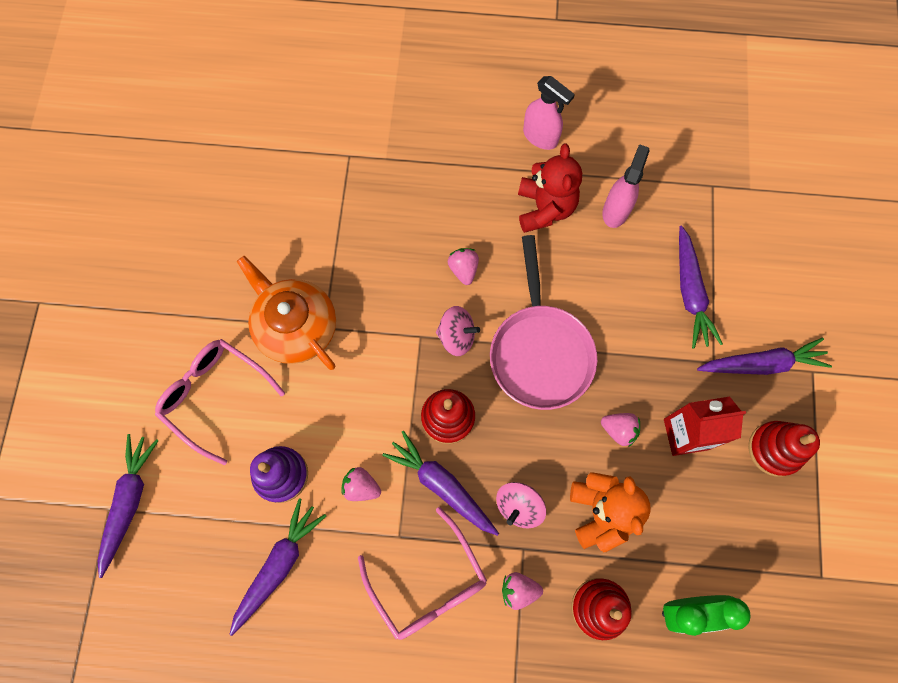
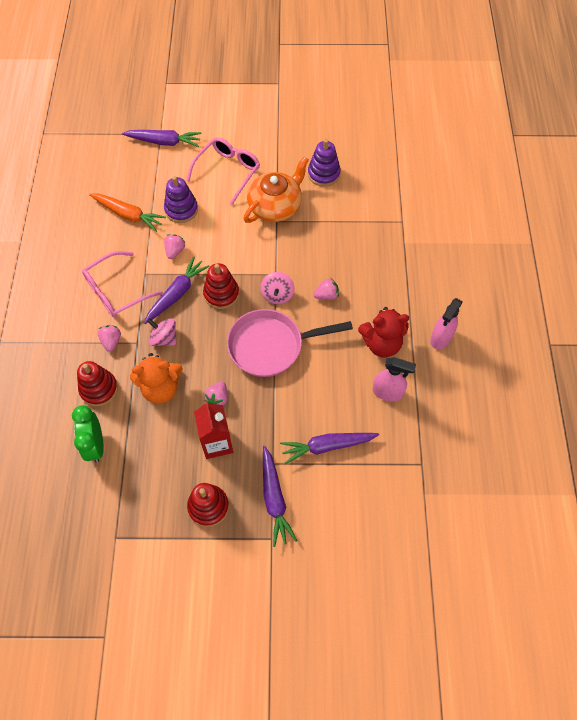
camera: 85 degrees right, 10 degrees down
(245, 251) = (323, 174): none -> purple stacking toy
(279, 565) = (128, 215): purple carrot -> orange carrot

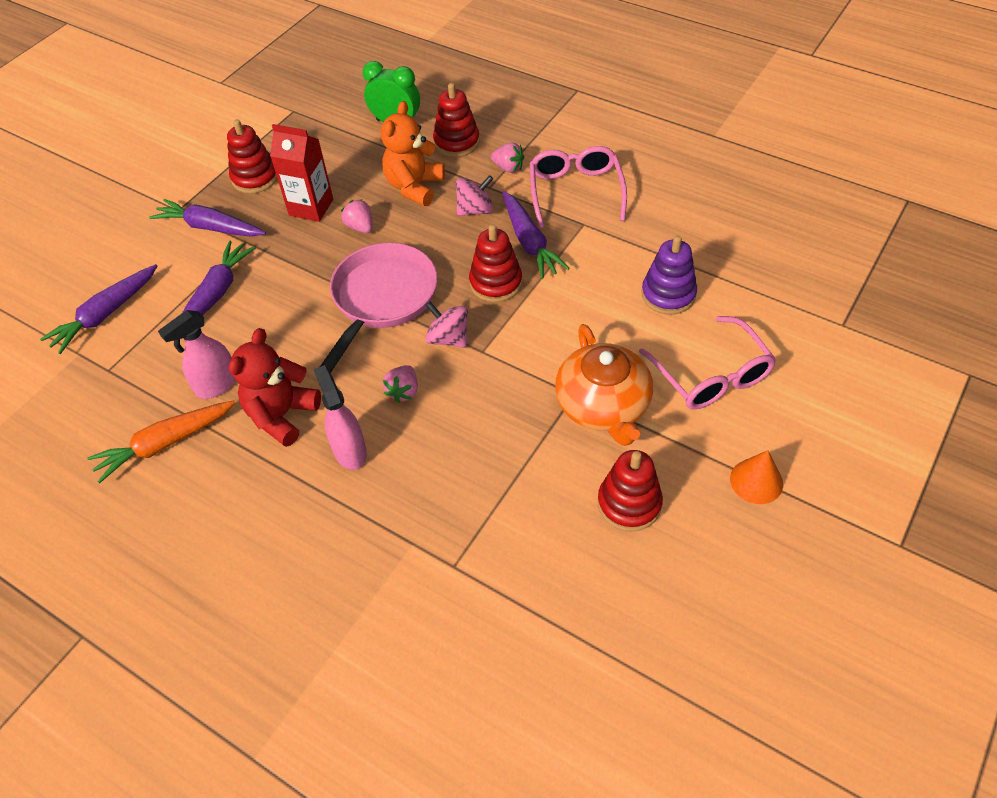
camera: 125 degrees right, 10 degrees down
(128, 215) = (694, 239): orange carrot -> orange carrot (165, 444)
(164, 142) = (821, 323): purple carrot -> purple carrot (105, 315)
(175, 251) = (599, 263): pink strawberry -> none
(279, 135) = (756, 481): none -> orange cone
(323, 174) = (629, 503): purple stacking toy -> red stacking toy
(440, 338) = (226, 491): pink spray bottle -> pink spray bottle (350, 451)

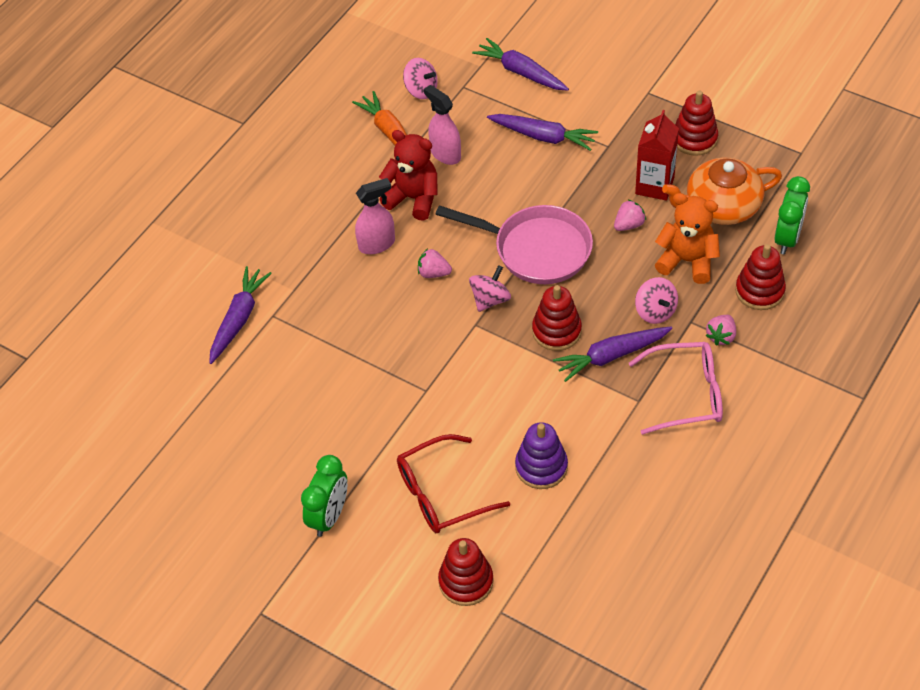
camera: 90 degrees right, 0 degrees up
(98, 413) = (421, 90): none -> pink spinning top
(210, 227) = (625, 118): purple carrot -> purple carrot (239, 319)
(603, 405) = (412, 411): orange teapot -> orange teapot (721, 206)
(629, 503) = (315, 425): red stacking toy -> red stacking toy (466, 581)
(710, 374) = (443, 493): pink glasses -> red glasses
(756, 481) = (329, 516): orange cone -> green clock

